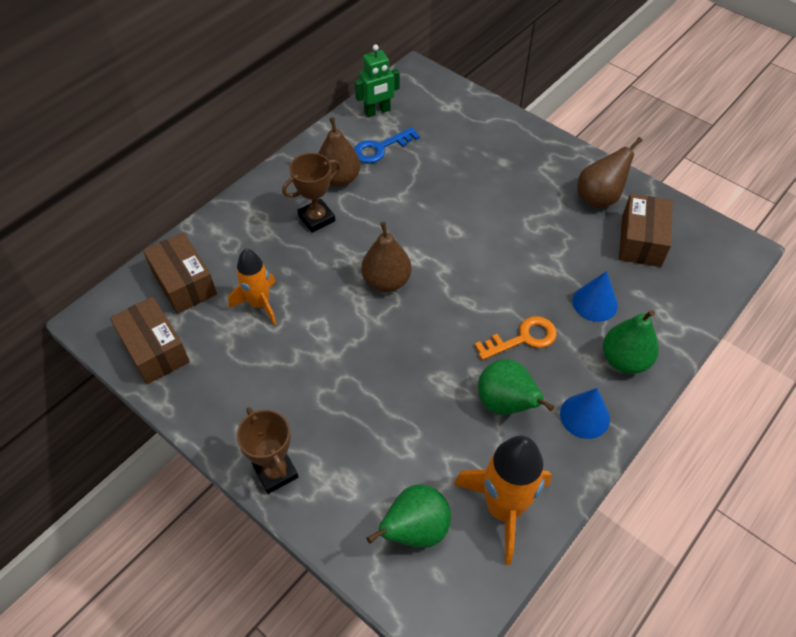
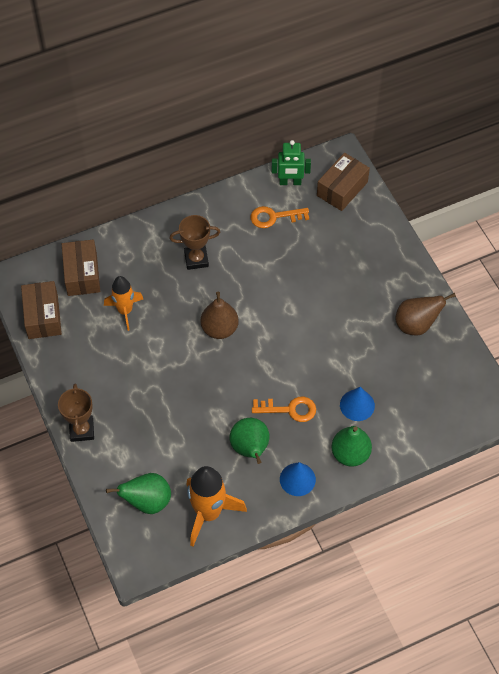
camera: 25 degrees right, 5 degrees up
(339, 179) = (229, 232): brown pear -> none
(380, 148) = (274, 217): blue key -> orange key
(641, 241) = (424, 372): brown box -> brown box (342, 189)

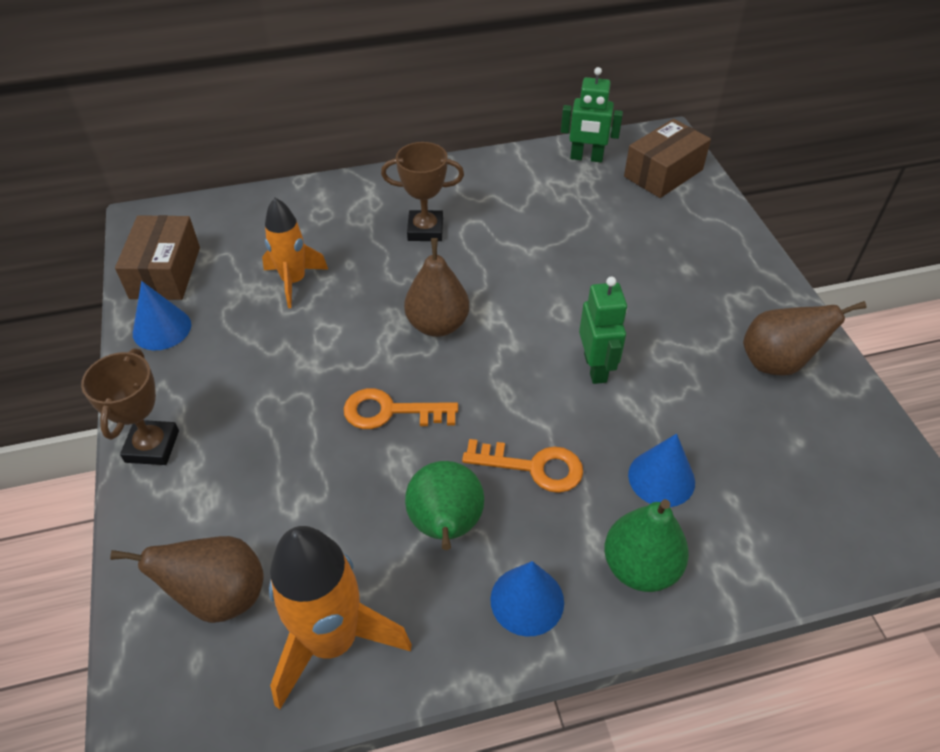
camera: 10 degrees right, 10 degrees down
(57, 356) = (162, 328): none -> blue cone
(82, 274) = (247, 228): brown box -> none
(147, 501) = (219, 596): green pear -> brown pear
(274, 217) = (556, 194): orange key -> orange key (390, 411)
(315, 344) = (595, 368): none -> green robot

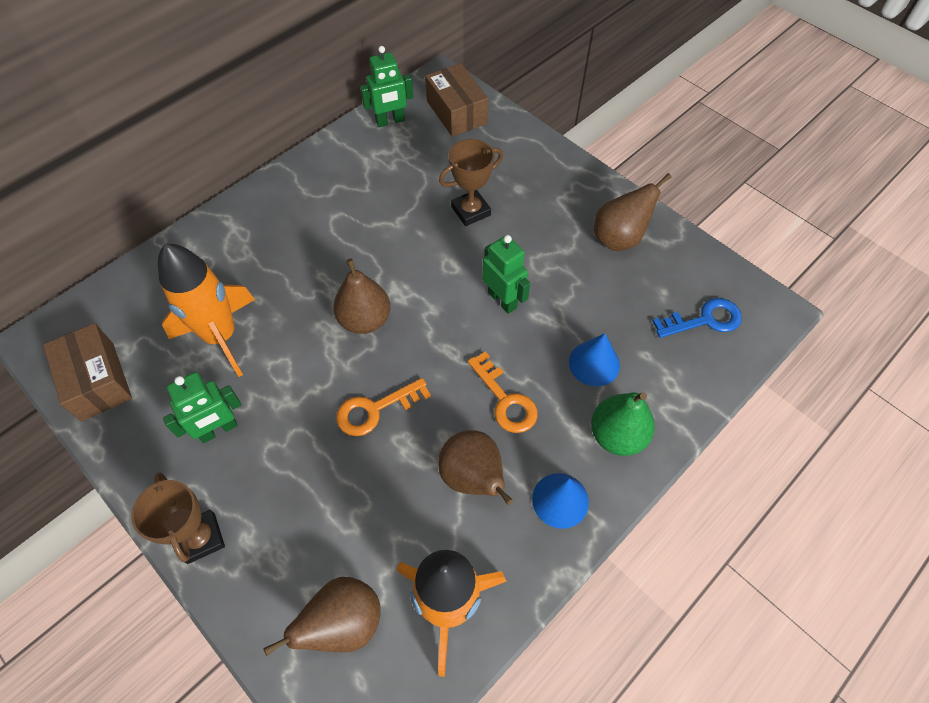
camera: 30 degrees left, 10 degrees up
(162, 328) = (133, 433): blue cone -> none
(234, 360) = (218, 430): none -> green robot
(294, 281) = (221, 336): orange rocket -> orange rocket, size x1.54
(425, 230) = (302, 241): brown trophy -> brown trophy (470, 211)
(445, 526) = (473, 477): green pear -> brown pear
(533, 467) = (505, 400): orange key -> orange key turned 75 degrees clockwise
(663, 173) = (456, 112): brown box -> brown box turned 45 degrees counterclockwise
(834, 495) = (704, 320): none -> blue key

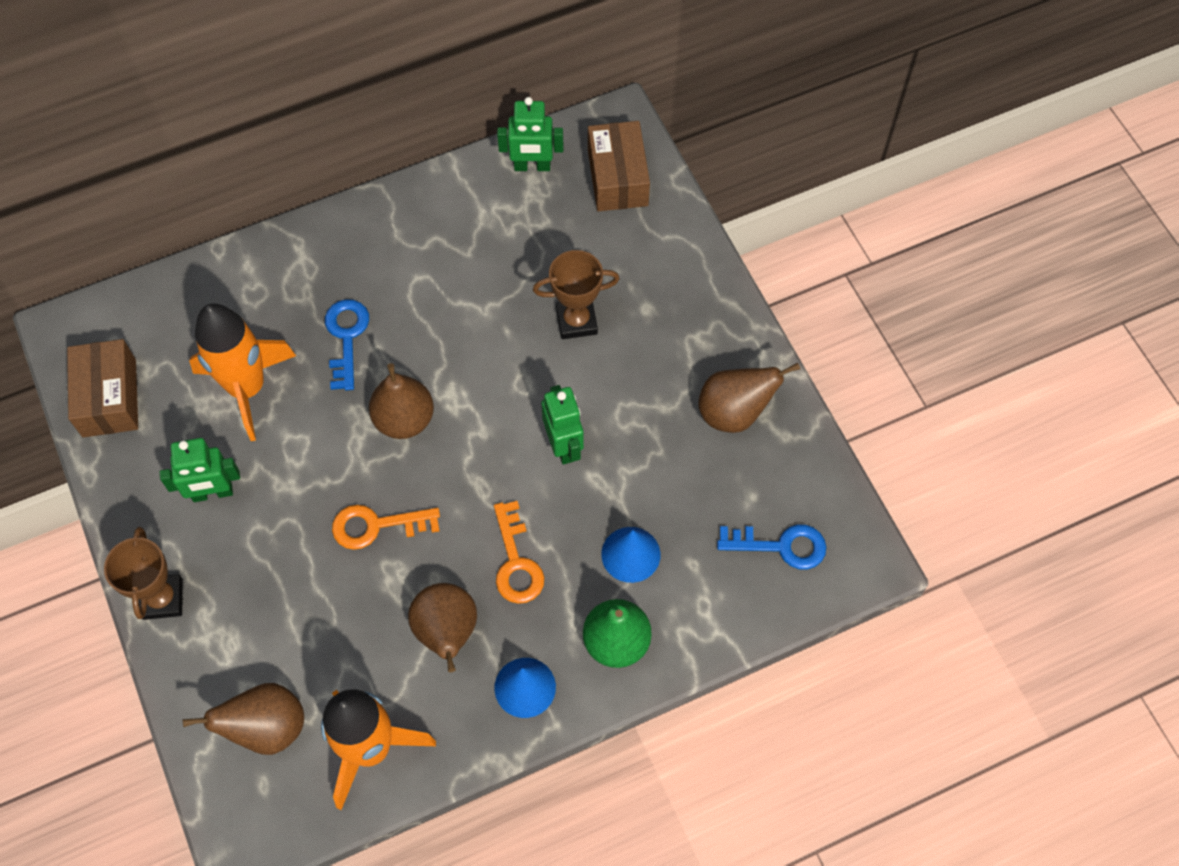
camera: 20 degrees right, 5 degrees up
(292, 274) = (346, 337): none -> blue key

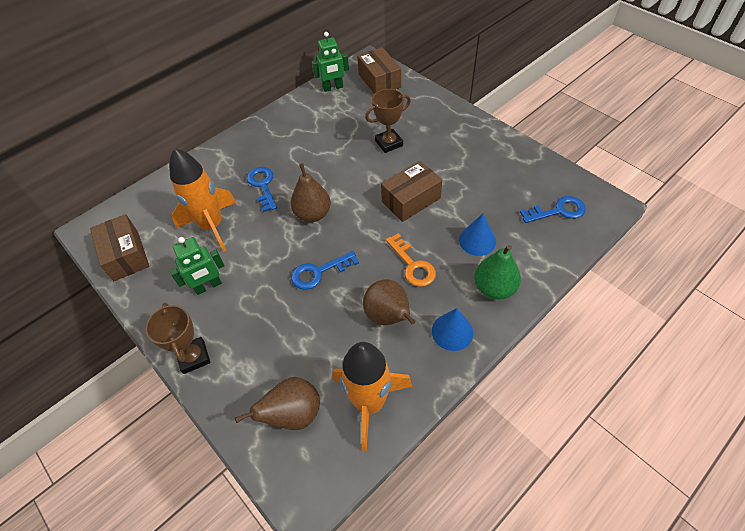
camera: 15 degrees left, 10 degrees down
(376, 526) = (319, 272): orange key -> blue key
(564, 446) = (411, 200): green robot -> brown box
(734, 412) = (495, 158): brown pear -> none

